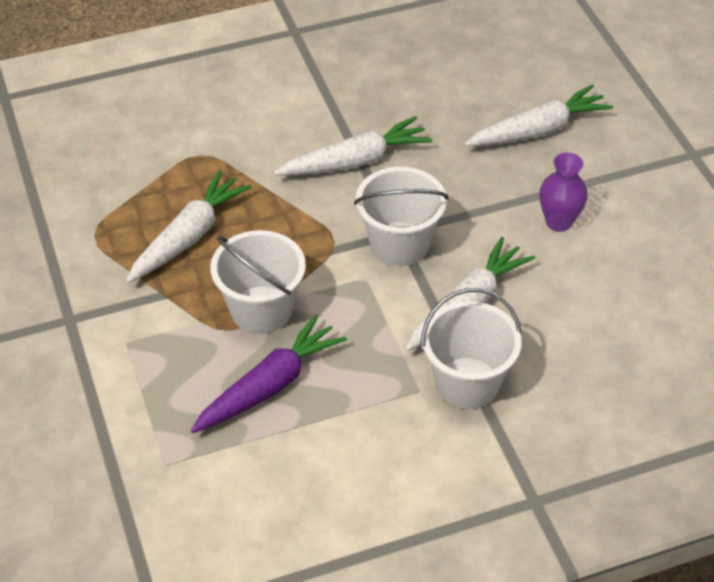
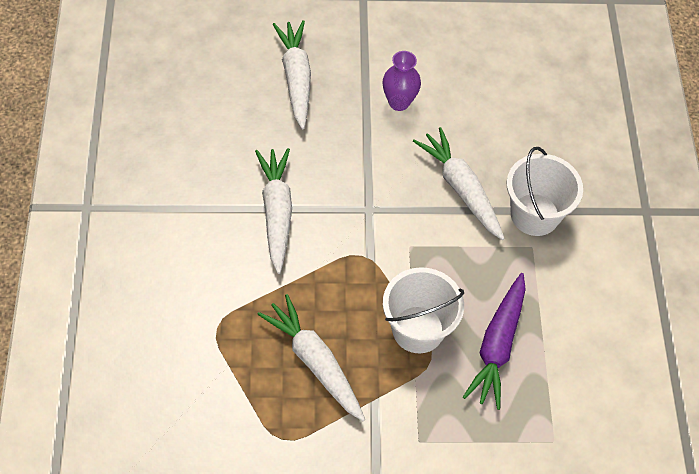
camera: 75 degrees left, 10 degrees up
(269, 385) = (498, 346): purple carrot -> purple carrot turned 135 degrees counterclockwise
(399, 244) = (382, 212): white bucket -> none

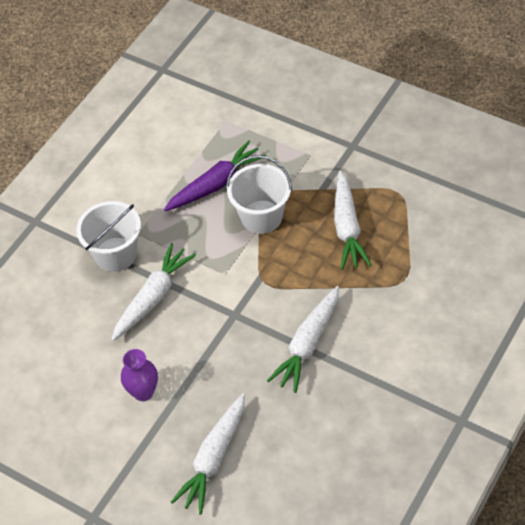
camera: 140 degrees left, 5 degrees down
(461, 189) = (153, 297): white carrot -> white carrot turned 150 degrees counterclockwise

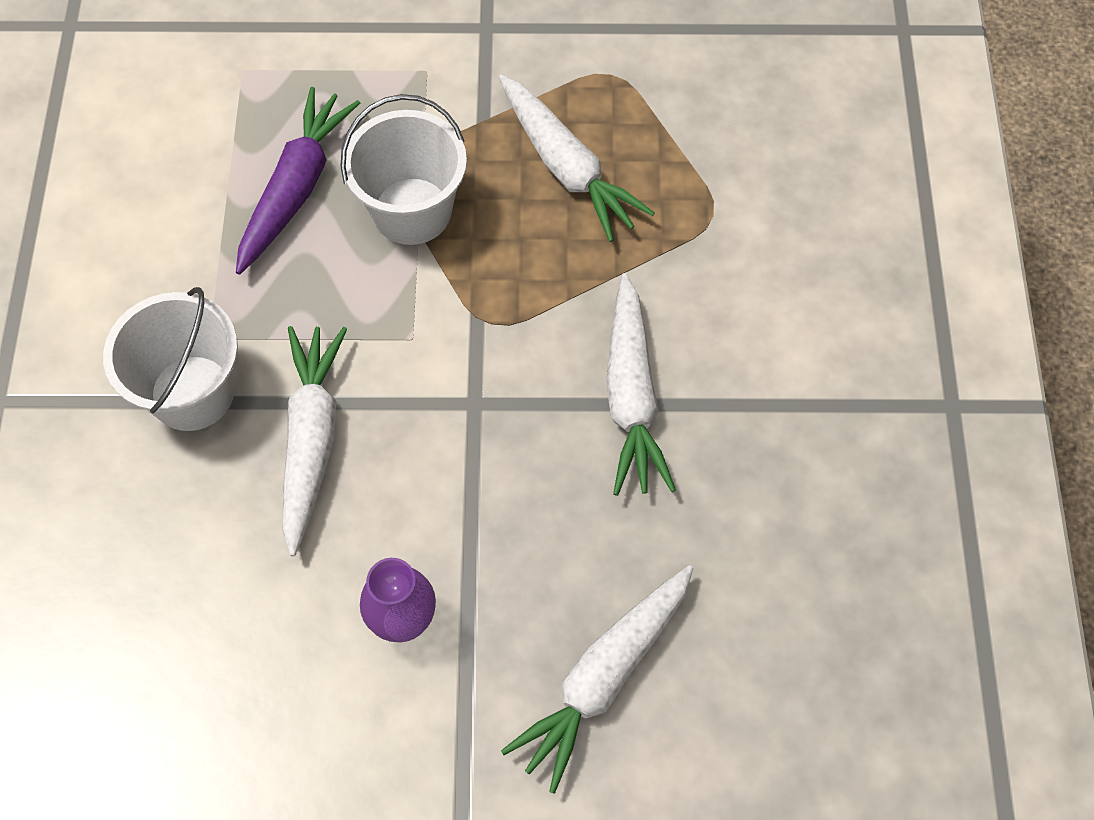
camera: 35 degrees left, 10 degrees up
(214, 458) = (604, 677): white carrot -> white carrot turned 45 degrees clockwise

